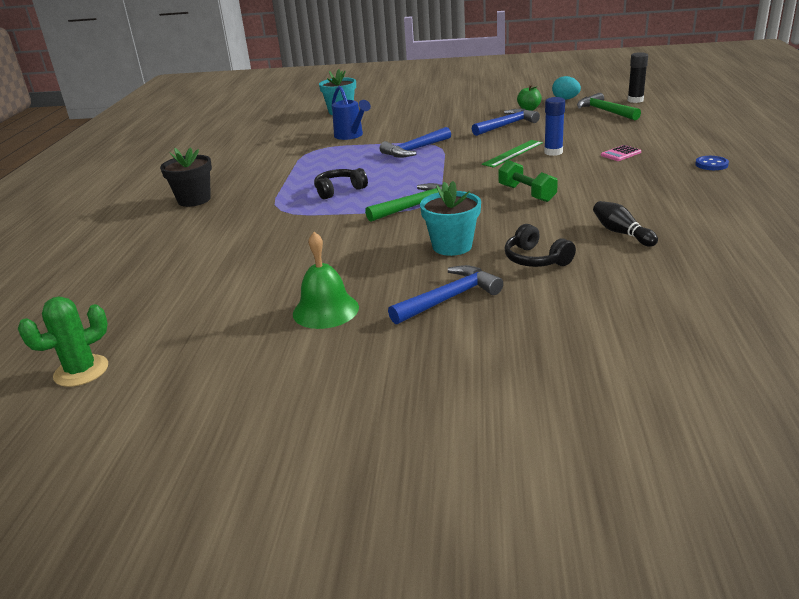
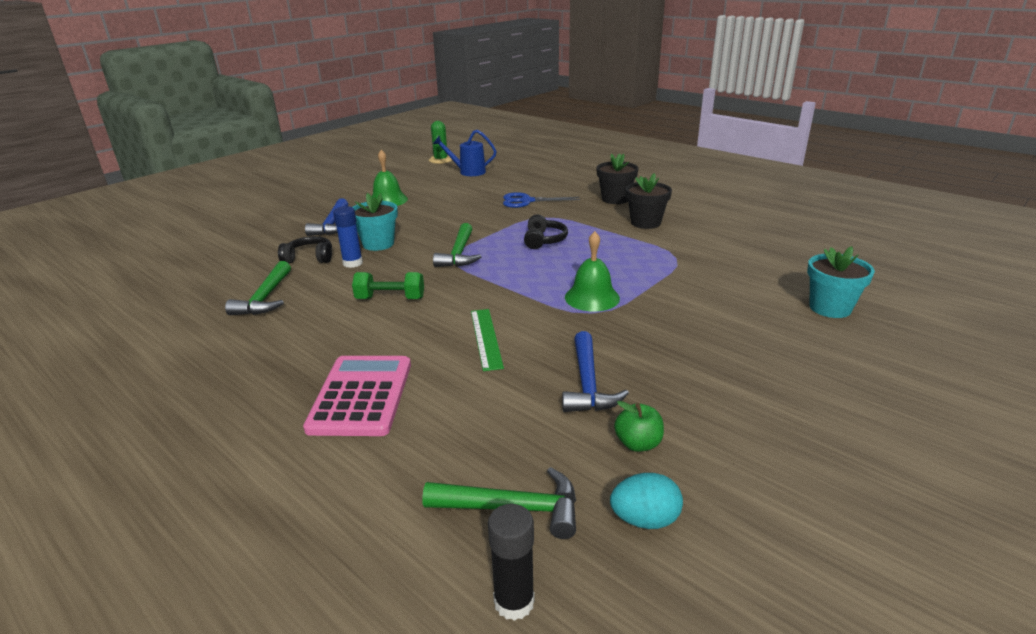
camera: 125 degrees right, 0 degrees up
(241, 232) = (526, 201): none -> blue scissors
(251, 174) = (645, 223): none -> black flower pot
(351, 136) = (699, 284): blue watering can -> blue watering can (468, 172)
(415, 150) = (592, 297): blue hammer -> green bell
(553, 152) = (445, 360): blue glue stick -> blue glue stick (352, 263)
(620, 154) = (361, 396): pink calculator -> pink calculator, size x2.31
(621, 233) = (265, 298): black bowling pin -> green hammer
(711, 164) = (226, 428): blue button -> none

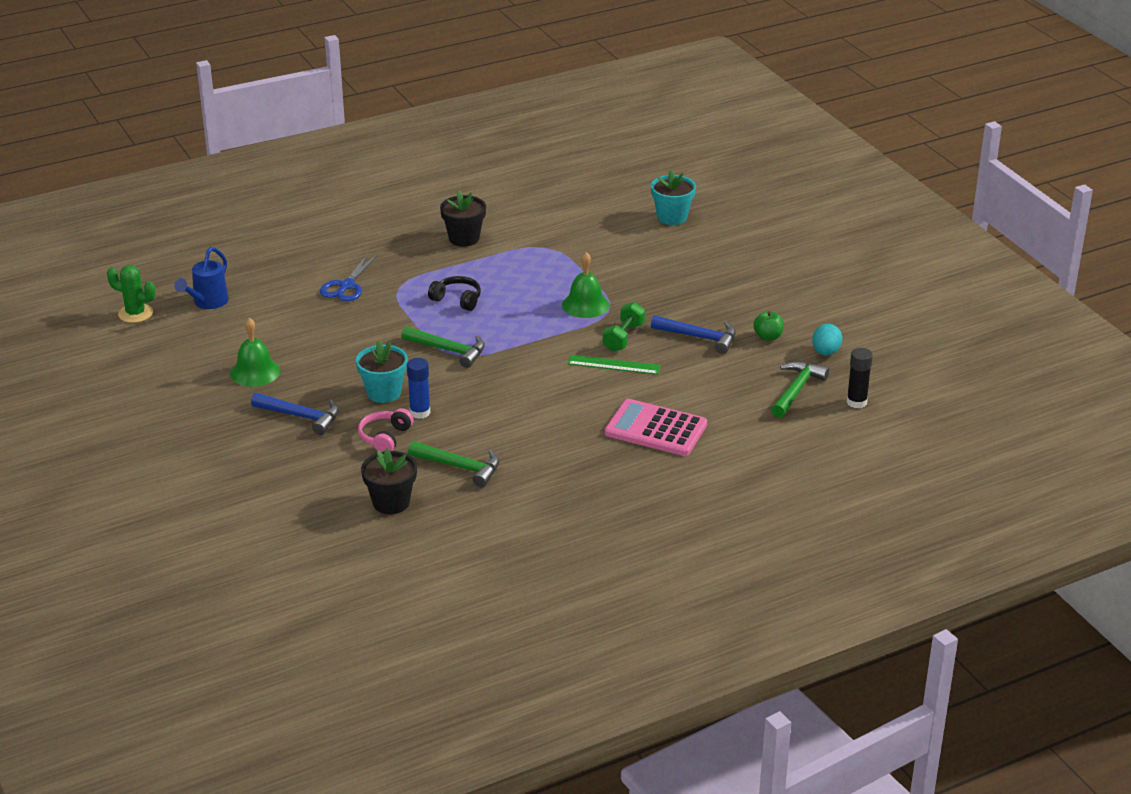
camera: 70 degrees left, 5 degrees up
(309, 258) = (385, 437): black headphones -> pink headphones
(390, 299) = (514, 400): green dumbbell -> green dumbbell (623, 337)
(615, 199) = (390, 236): black flower pot -> black flower pot (391, 502)

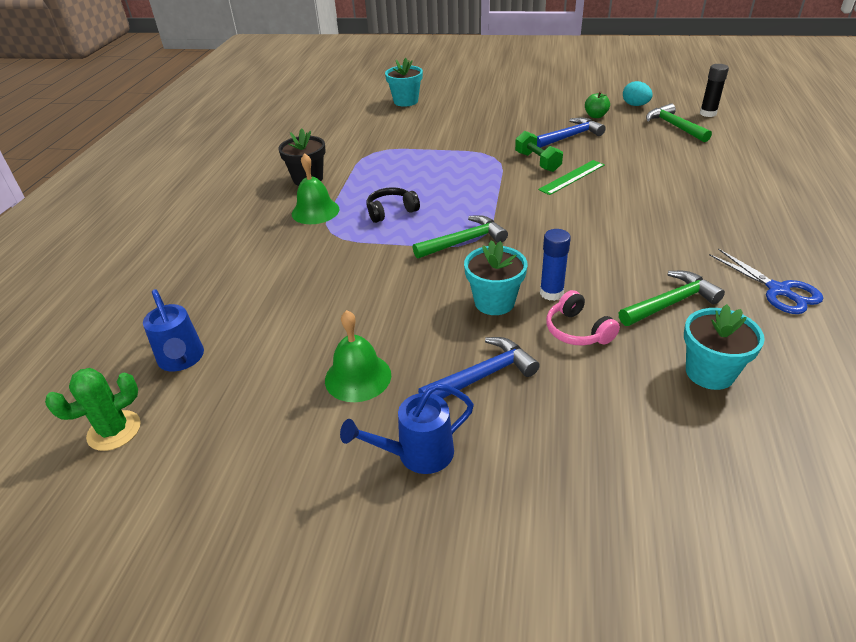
camera: 50 degrees left, 5 degrees up
(213, 419) = (417, 454): none -> blue watering can
(346, 286) = (288, 258): blue scissors -> blue scissors (778, 290)
(391, 502) = (709, 372): black flower pot -> turquoise flower pot
(585, 305) = (473, 162): green bell -> green bell (315, 211)
(656, 429) = (683, 189): pink calculator -> none

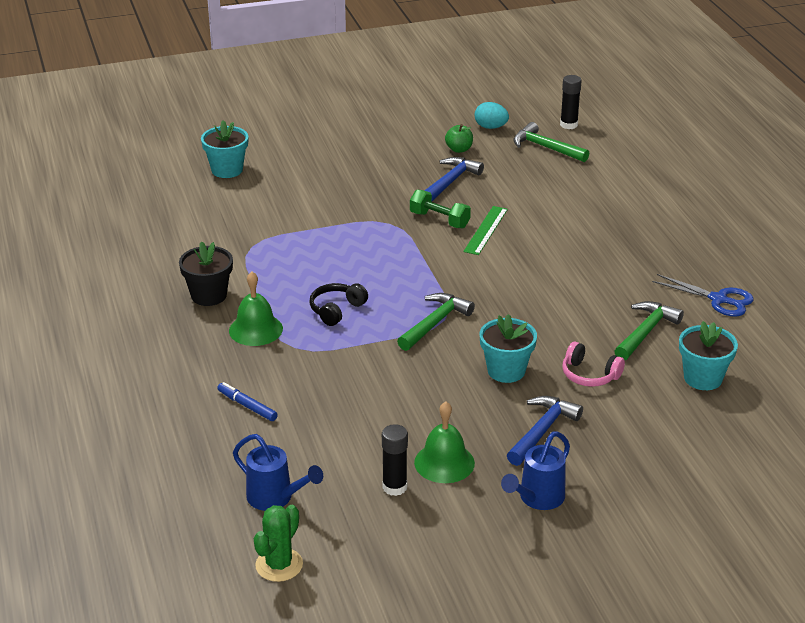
camera: 30 degrees left, 5 degrees down
(247, 269) = (247, 406): none -> blue marker
(290, 387) = (394, 487): none -> black glue stick
(551, 293) = (547, 350): blue glue stick -> none

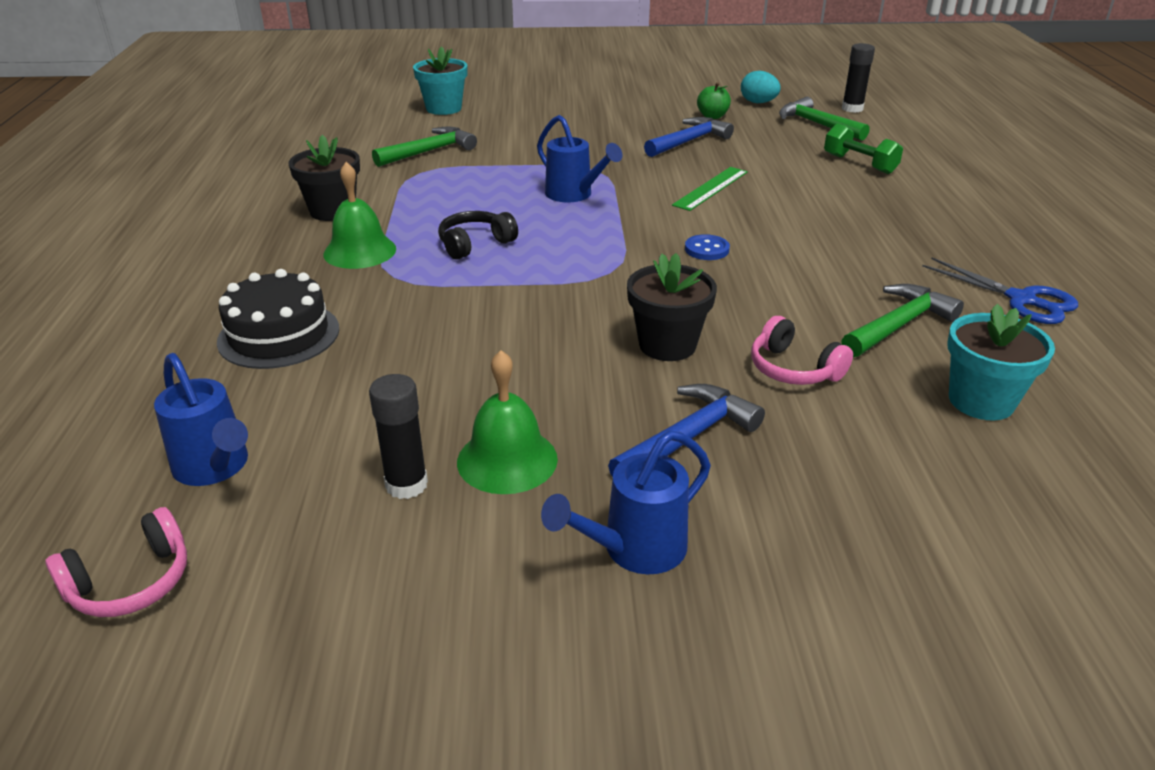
camera: 15 degrees right, 0 degrees up
(247, 406) = (279, 335): blue marker -> black cake
(279, 565) = (131, 582): green cactus -> pink headphones
(385, 252) = (573, 195): none -> blue watering can
(435, 323) = (595, 274): green hammer -> green hammer (429, 152)
(439, 220) = (657, 173): green dumbbell -> green dumbbell (859, 164)
(503, 289) = (706, 249): none -> blue button
(506, 371) = (667, 345): turquoise flower pot -> black flower pot

